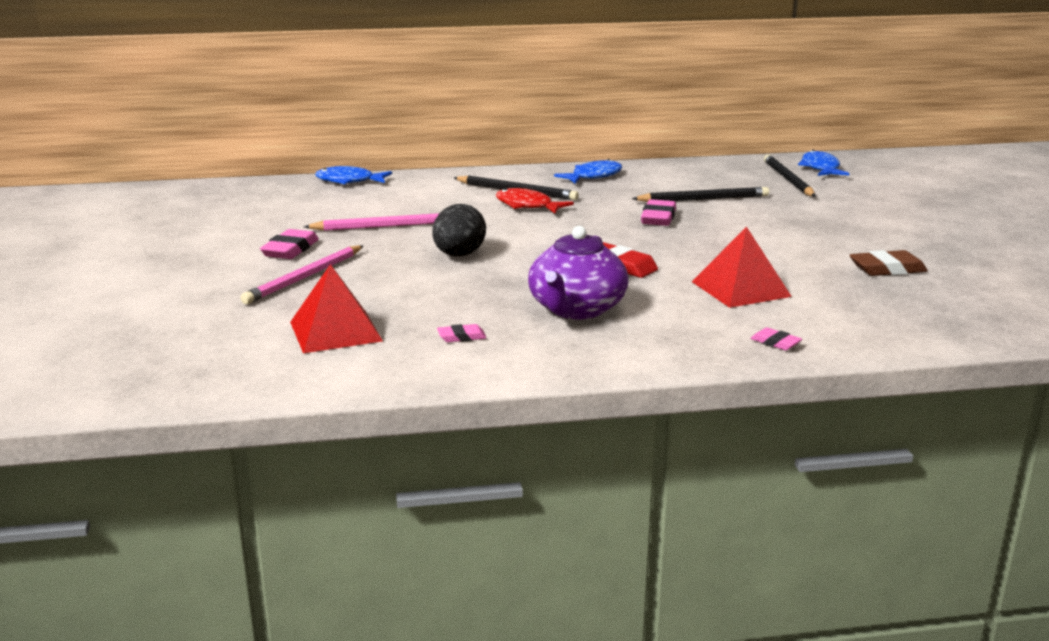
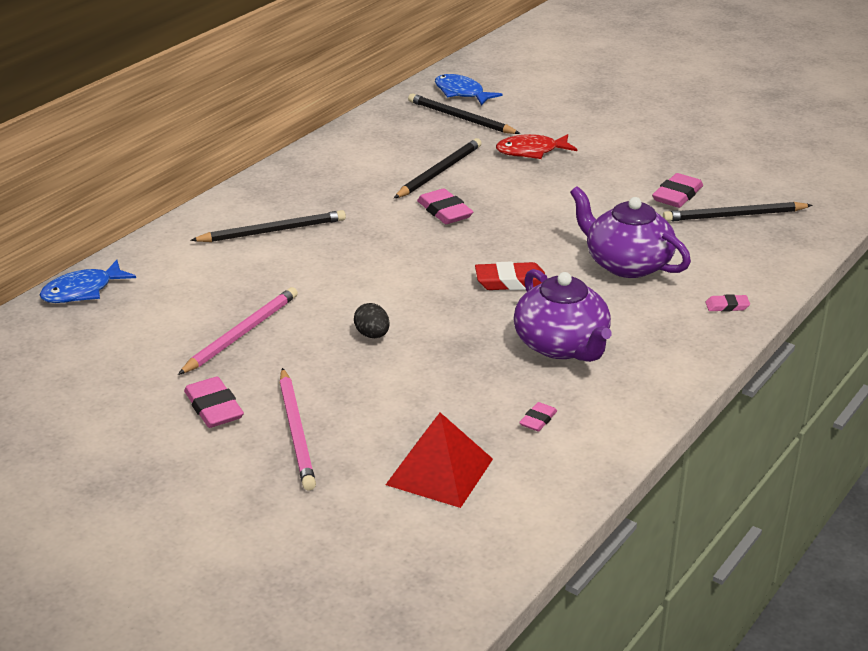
camera: 45 degrees left, 10 degrees up
(459, 255) = (372, 335): black egg -> black egg, size x0.60
(527, 206) = (316, 246): red fish -> red fish (531, 151)
(593, 176) = (303, 181): blue fish -> none
(741, 289) = (626, 264): red pyramid -> purple teapot
(887, 269) = (677, 195): brown eraser -> pink eraser
(918, 297) = (734, 216): none -> black pencil

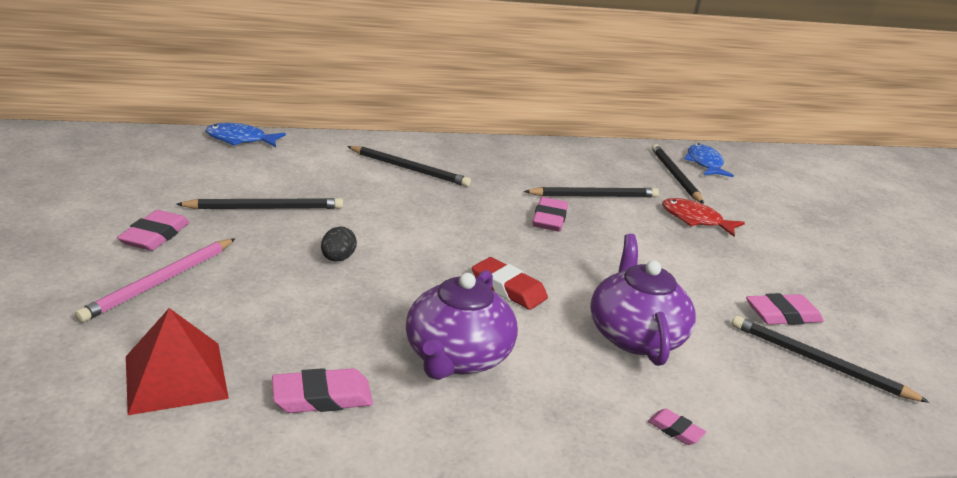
camera: 40 degrees right, 5 degrees down
(241, 333) = (265, 208): pink pencil -> black pencil
(538, 420) = (322, 397): pink eraser -> pink eraser, size x1.78

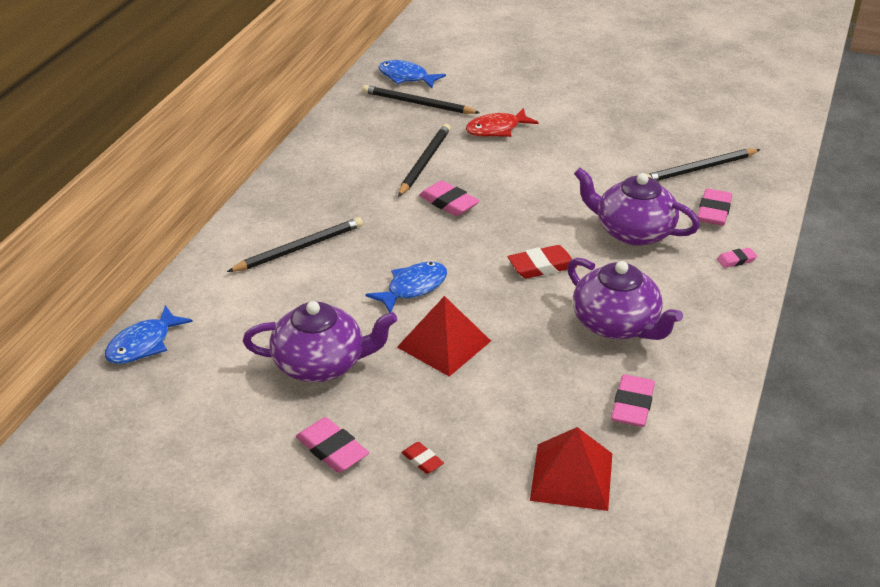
camera: 55 degrees left, 10 degrees up
(161, 282) = (422, 460): pink pencil -> red eraser
(265, 208) = (321, 364): black pencil -> purple teapot
(338, 259) = (444, 343): black egg -> red pyramid
(405, 227) = (413, 288): none -> blue fish
(782, 315) = (642, 155): pink eraser -> pink eraser (713, 211)

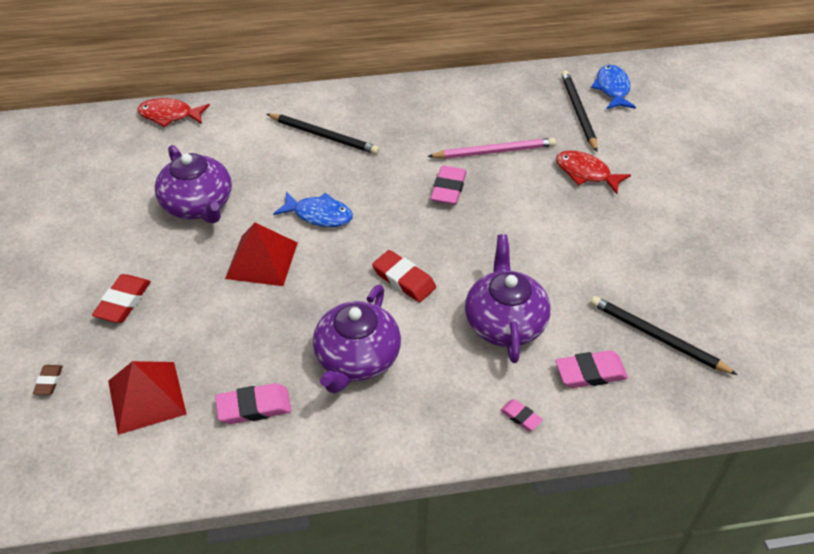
camera: 60 degrees right, 10 degrees up
(143, 344) = (169, 115): blue fish -> red fish
(332, 449) = (111, 250): pink eraser -> none
(422, 460) = (123, 301): red eraser -> red eraser, size x1.78
(424, 162) = (494, 151): black pencil -> pink pencil
(498, 549) = (49, 381): none -> brown eraser

